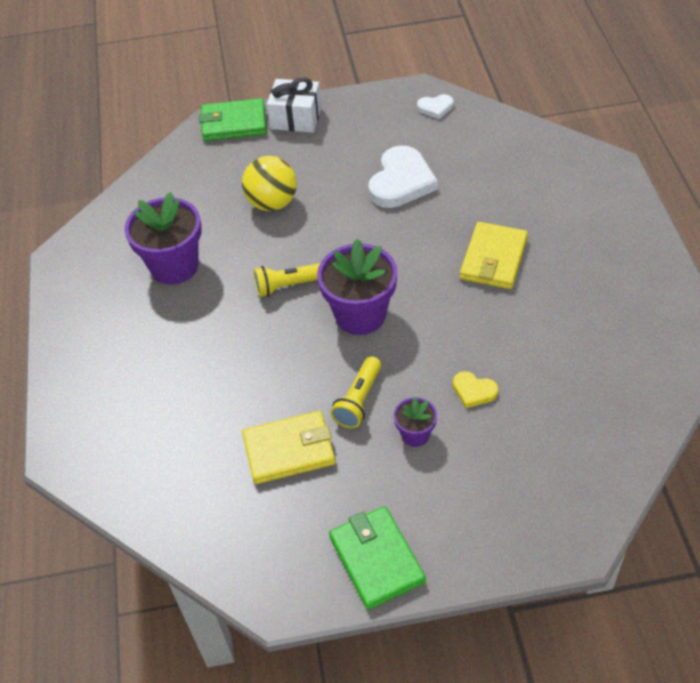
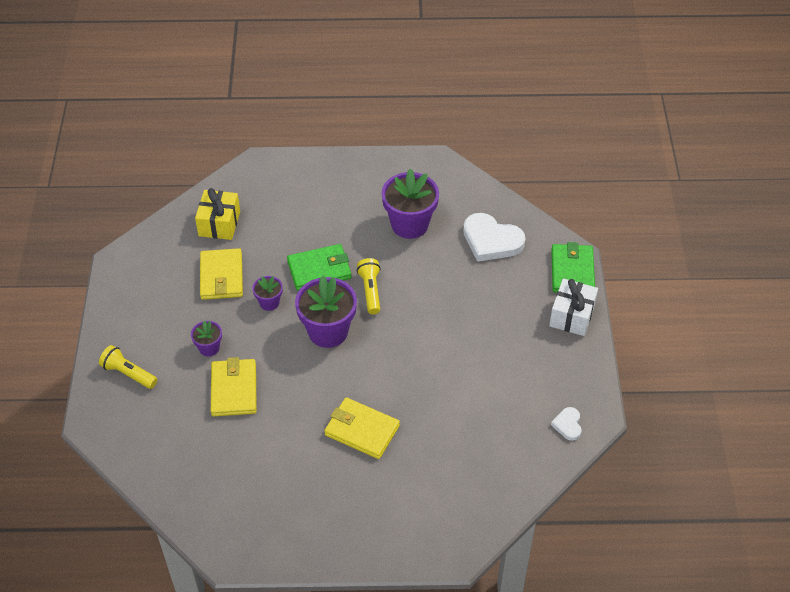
camera: 95 degrees right, 0 degrees up
(188, 477) = (219, 224): none -> yellow gift
(272, 203) = (465, 289): yellow ball -> none
(326, 384) = (269, 302): none -> purple flower pot
(359, 400) = (249, 320): yellow flashlight -> yellow flashlight (128, 373)
(376, 559) = (124, 312): green wallet -> green wallet (319, 270)
(401, 181) = (471, 381): white heart -> white heart (491, 240)
(473, 391) = (234, 389): yellow heart -> yellow wallet

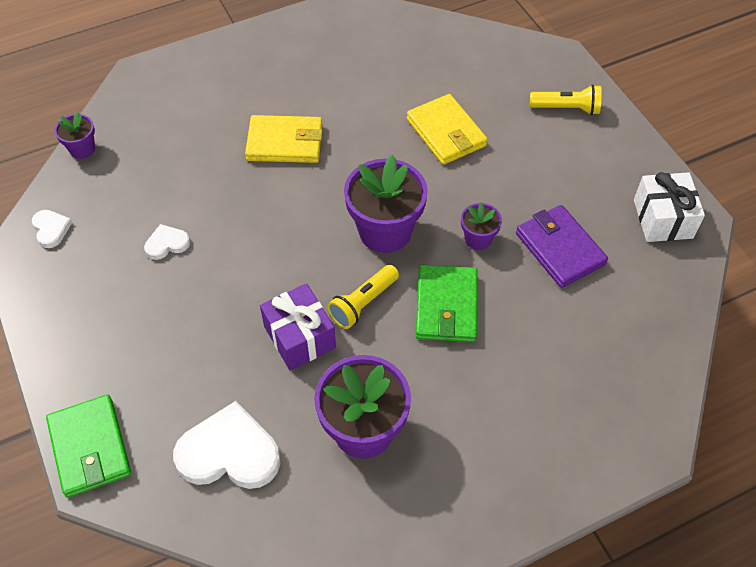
camera: 155 degrees right, 5 degrees up
(209, 348) = (506, 163): purple flower pot -> purple flower pot (82, 149)
(219, 224) = (623, 320): yellow gift -> none
(221, 277) = (560, 248): yellow wallet -> purple wallet
(319, 270) = (446, 306): green wallet -> green wallet turned 45 degrees counterclockwise
(370, 291) = (363, 303): yellow flashlight -> yellow flashlight turned 75 degrees clockwise
(421, 286) = (299, 337): none -> purple gift
(485, 380) = (167, 244): none -> white heart
(572, 316) = (75, 373): white gift -> white gift (663, 219)

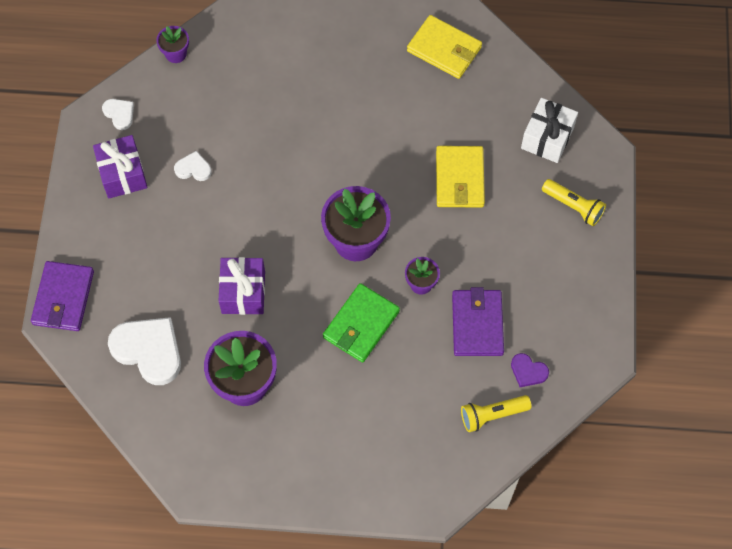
camera: 30 degrees right, 10 degrees up
(51, 229) = (119, 114): white heart -> white heart turned 45 degrees counterclockwise
(88, 285) = (123, 174): none -> purple gift
(90, 448) = (63, 298): green wallet -> purple wallet
(285, 142) = (329, 124): yellow wallet -> yellow wallet (444, 49)
(363, 303) = (303, 290): yellow flashlight -> yellow flashlight (492, 415)
(640, 267) = (528, 371): none -> purple heart
(663, 219) = (576, 342): white gift -> white gift (547, 138)

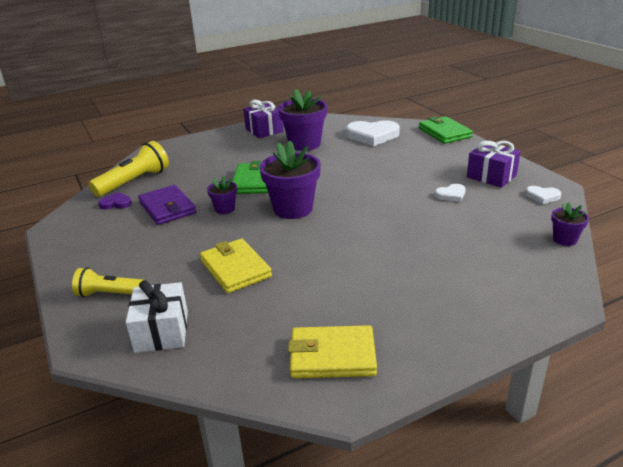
camera: 150 degrees right, 35 degrees down
(63, 298) = (444, 133): purple wallet -> green wallet
(243, 292) = (345, 166): purple gift -> purple gift (264, 130)
(492, 415) = (134, 182): yellow flashlight -> yellow flashlight, size x1.54

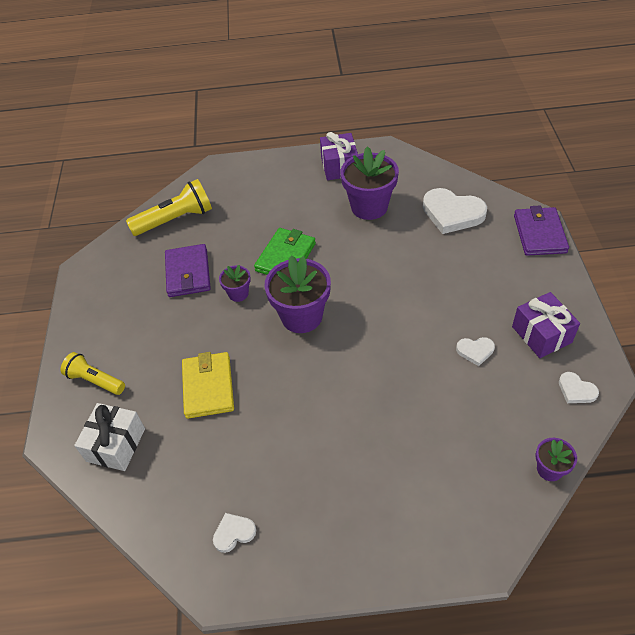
camera: 25 degrees right, 20 degrees up
(116, 203) = (146, 249): purple heart -> none
(332, 356) = (234, 533): yellow wallet -> white heart
(444, 133) = (539, 234): green wallet -> purple wallet

